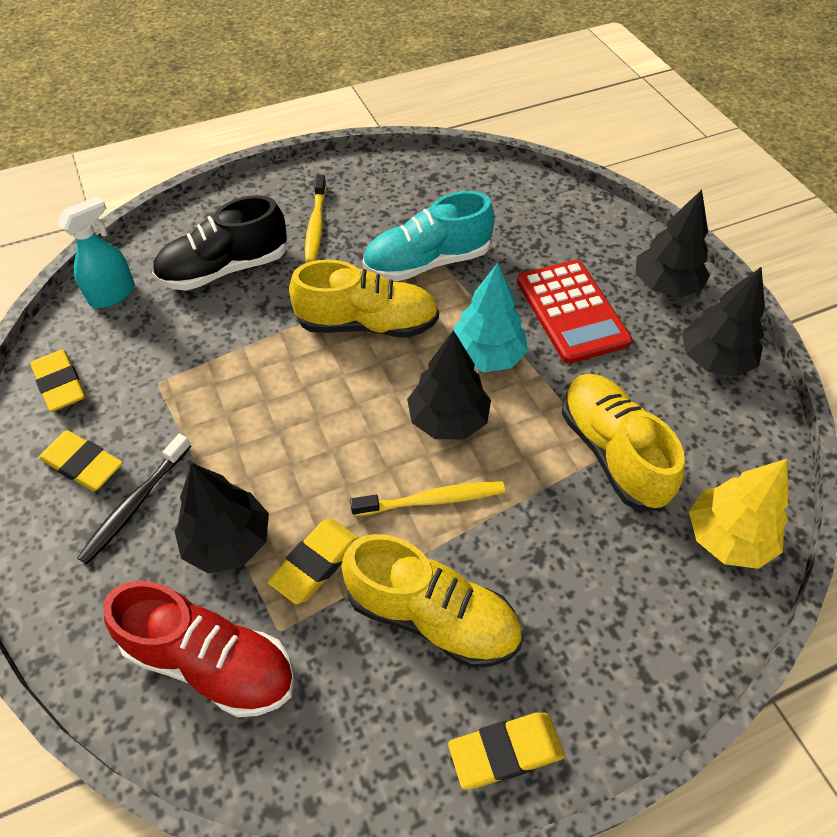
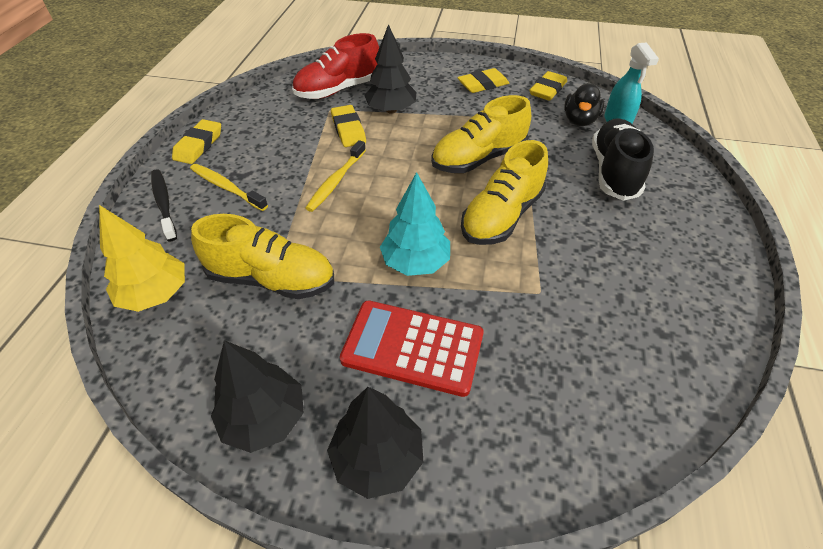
camera: 125 degrees right, 5 degrees down
(61, 384) = (547, 90): yellow eraser -> yellow eraser turned 60 degrees counterclockwise
(129, 327) = (579, 120): none -> black duck
(135, 504) = (442, 92): black toothbrush -> black toothbrush (164, 204)
(316, 225) = (643, 236): yellow toothbrush -> yellow toothbrush (226, 187)
(427, 262) = (548, 282): turquoise shoe -> none
(432, 616) = (277, 152): yellow shoe -> yellow shoe (478, 158)
(448, 420) = (381, 214): black tree -> none

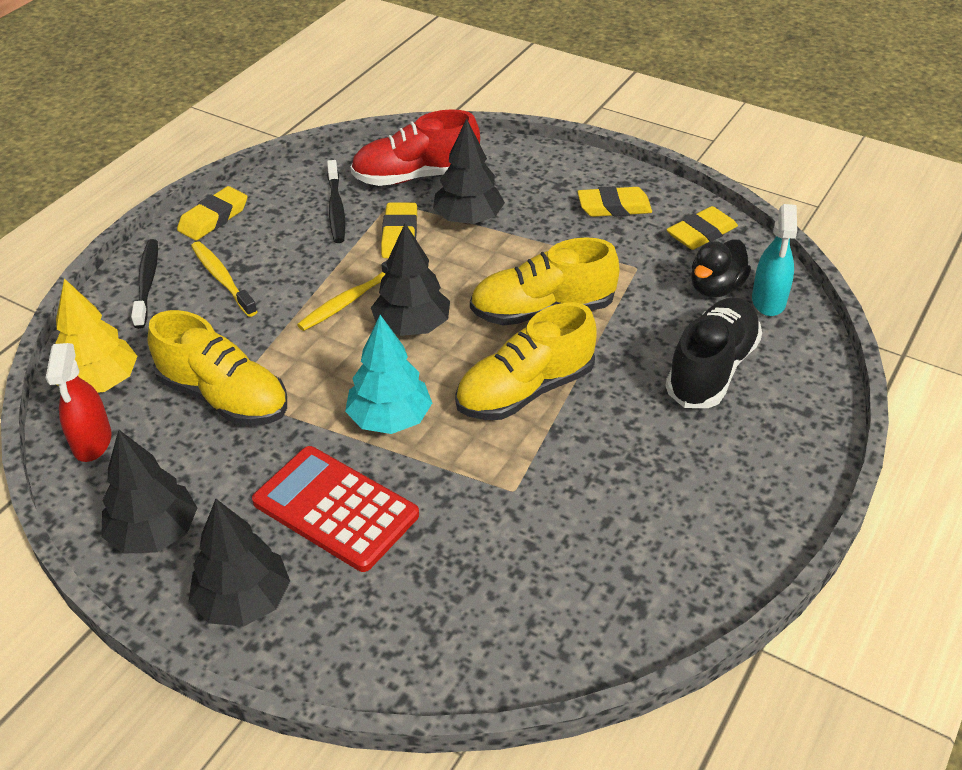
camera: 20 degrees right, 5 degrees down
(169, 349) = (92, 442): none -> red spray bottle
(291, 121) = (336, 208): none -> black toothbrush
(393, 190) = (412, 326): none -> black tree

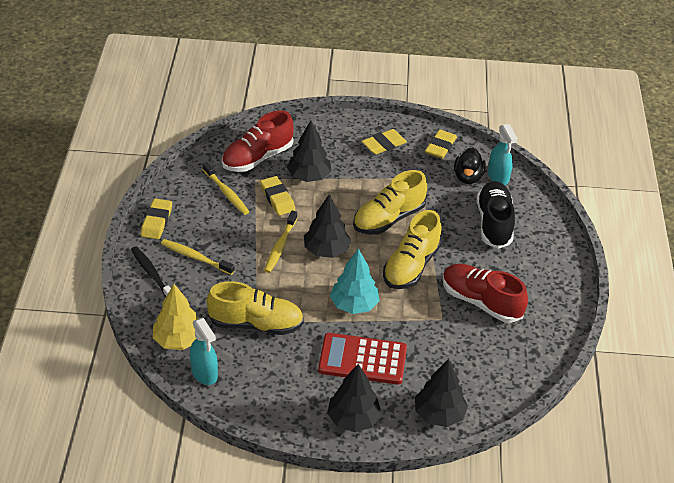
camera: 30 degrees left, 0 degrees up
(92, 442) = (204, 373): red spray bottle -> turquoise spray bottle
(154, 533) = (280, 405): black tree -> black tree (439, 414)
(336, 208) = (226, 193): black toothbrush -> yellow toothbrush
(601, 486) = (481, 302): none -> red shoe

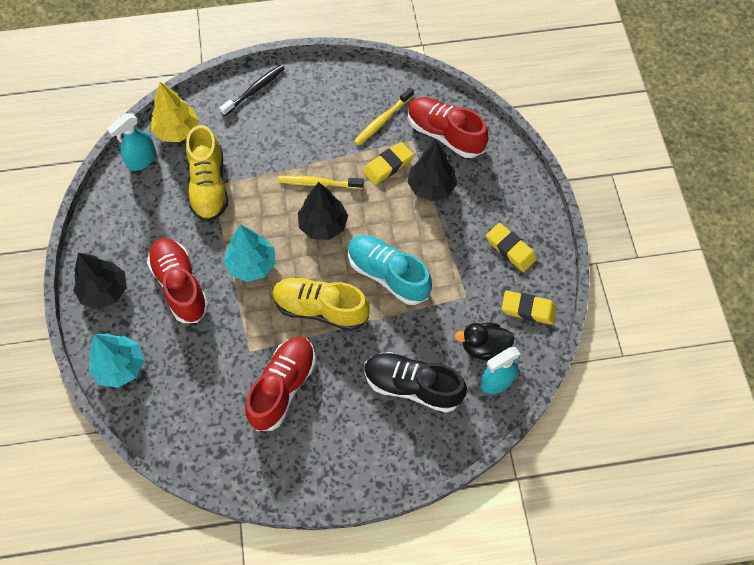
camera: 80 degrees right, 20 degrees up
(156, 221) = (325, 75): yellow eraser -> none
(195, 257) = (285, 117): yellow toothbrush -> none
(362, 359) = (180, 285): red calculator -> red shoe
(388, 219) = (388, 275): yellow shoe -> turquoise shoe
(439, 414) = (120, 366): black tree -> turquoise tree
(494, 223) = (412, 386): black shoe -> black shoe turned 150 degrees counterclockwise

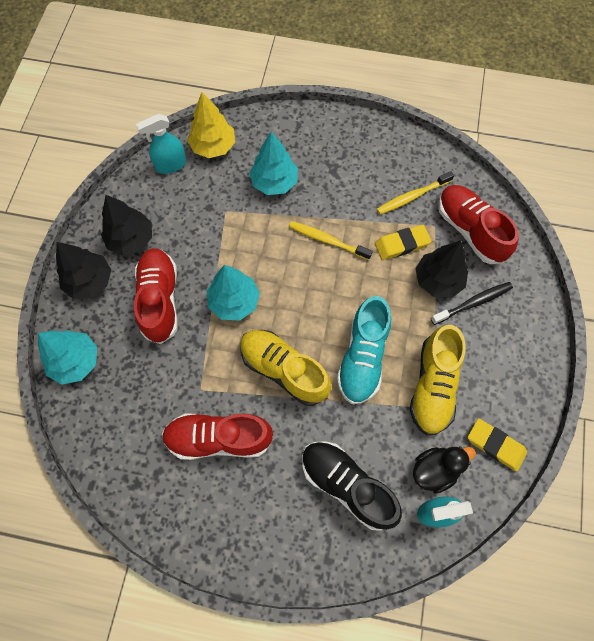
camera: 20 degrees right, 5 degrees up
(209, 186) = (222, 210): yellow shoe -> yellow shoe (433, 386)
(249, 146) = (274, 182): none -> turquoise tree
(254, 90) = (299, 129): black toothbrush -> black toothbrush (473, 303)
(283, 387) = (218, 438): red shoe -> red shoe turned 135 degrees counterclockwise
(323, 225) = (317, 284): black tree -> black tree (131, 239)
(388, 275) = (362, 357): turquoise shoe -> turquoise shoe turned 135 degrees counterclockwise
(484, 347) = (435, 470): black duck -> black duck turned 135 degrees clockwise
(510, 249) = (498, 373): yellow eraser -> none

